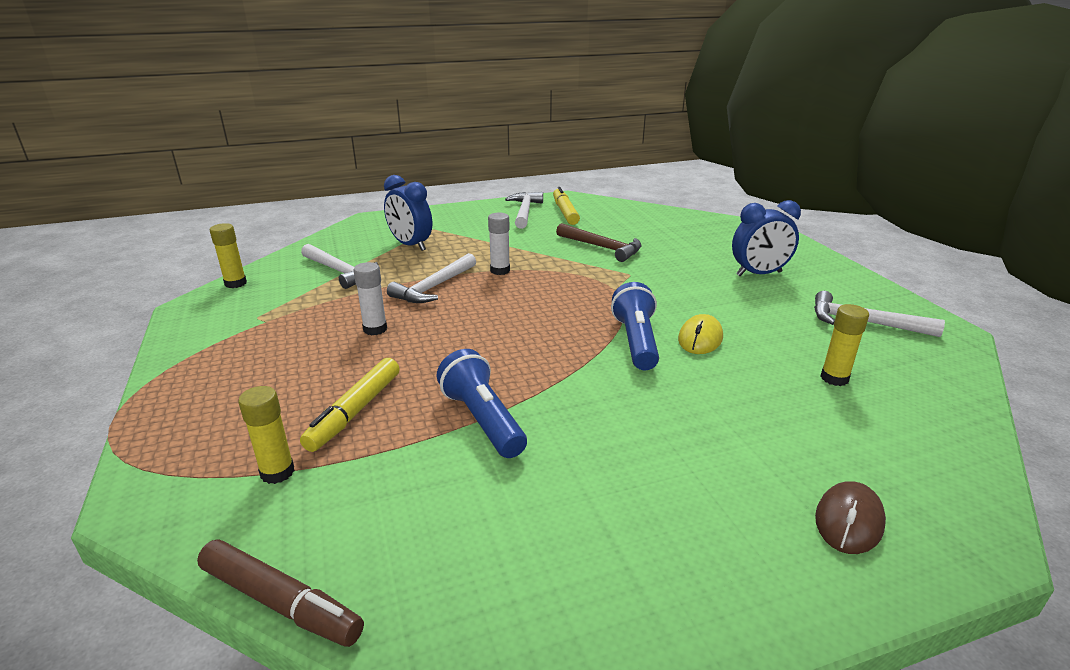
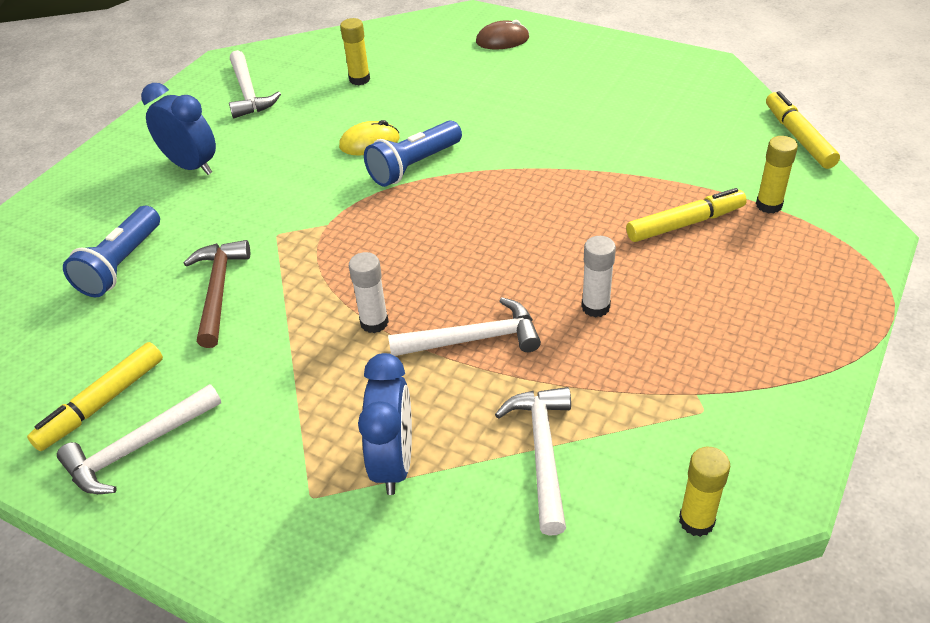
camera: 130 degrees left, 15 degrees up
(280, 601) = (798, 138): brown marker -> yellow marker
(482, 420) = (604, 169): blue flashlight -> blue flashlight (121, 265)

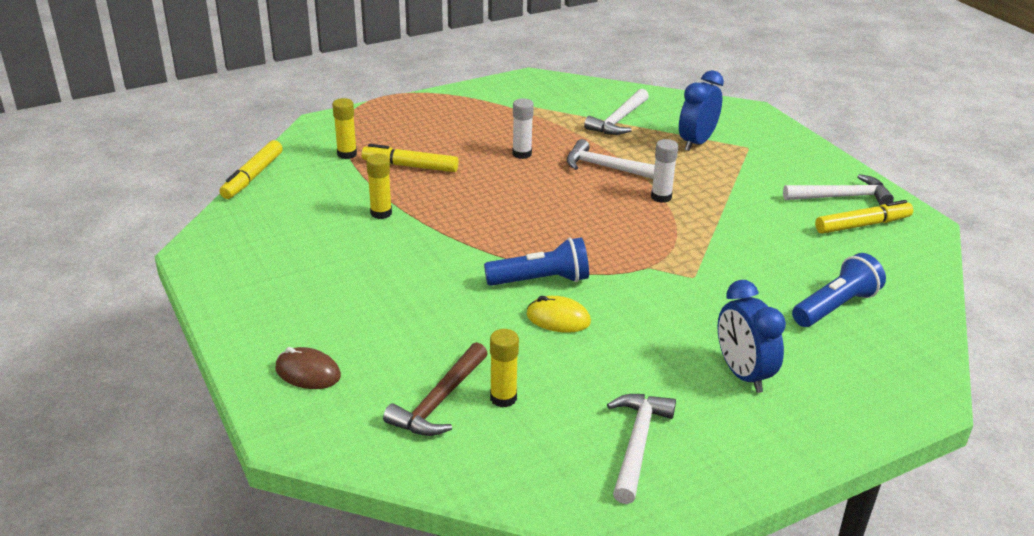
camera: 150 degrees left, 10 degrees down
(218, 291) = (760, 256): brown hammer -> brown hammer (439, 401)
(696, 521) = (576, 84): yellow glue stick -> yellow glue stick (381, 213)

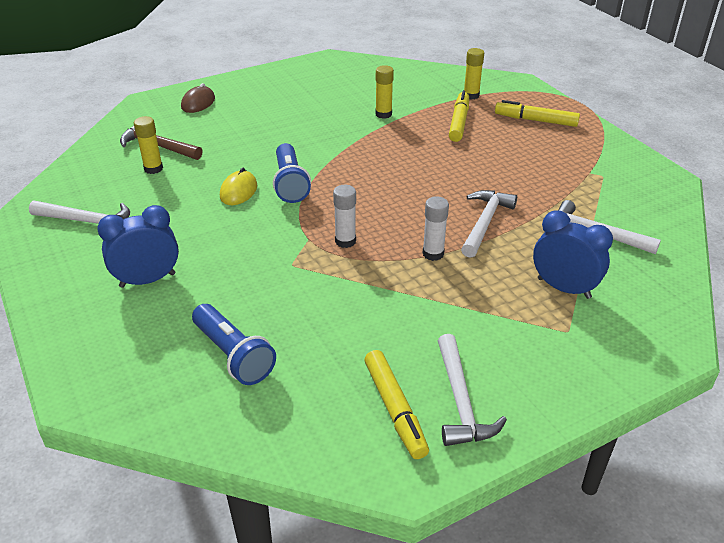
camera: 90 degrees right, 5 degrees up
(253, 176) = (427, 65): yellow marker -> yellow marker (536, 120)
(522, 154) = (497, 174): white glue stick -> white glue stick (345, 241)

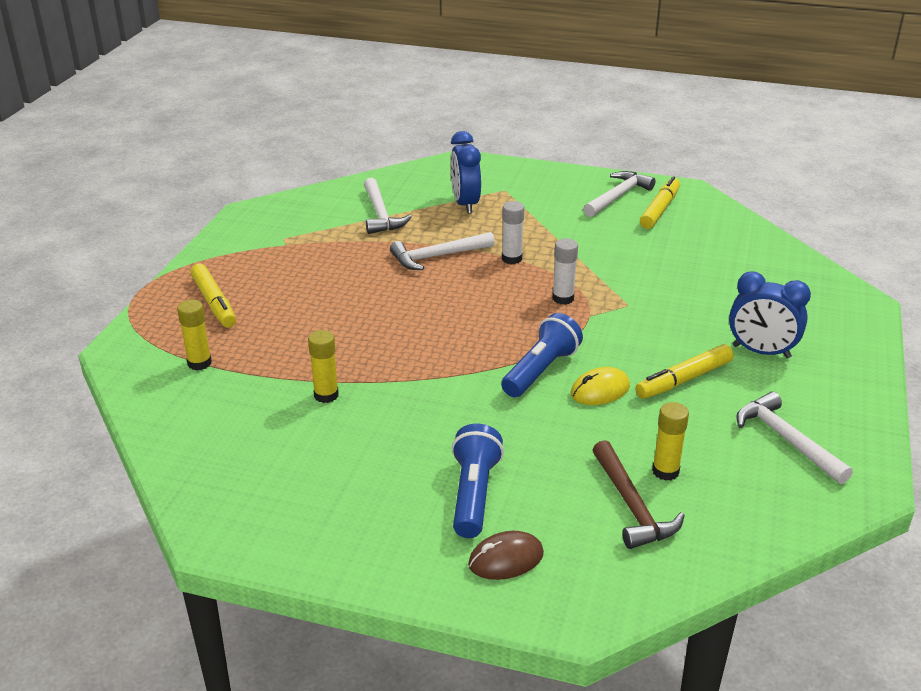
camera: 135 degrees left, 5 degrees down
(233, 355) = (733, 274): blue flashlight -> blue flashlight (474, 494)
(458, 122) = (279, 341): yellow marker -> yellow marker (684, 379)

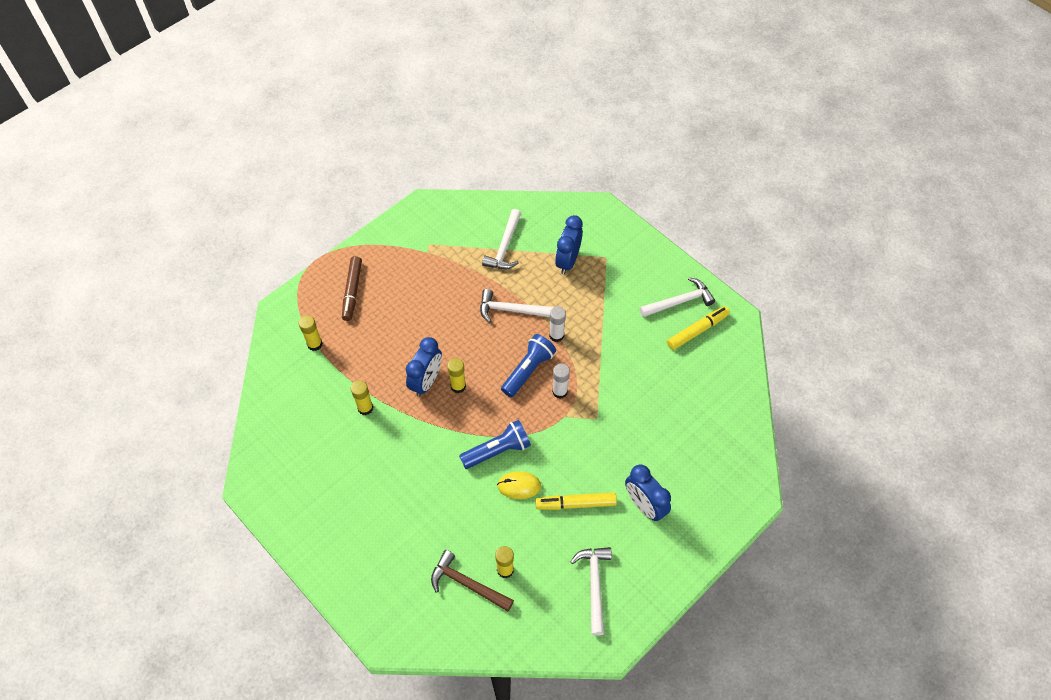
camera: 30 degrees right, 25 degrees up
(214, 302) = (352, 291): yellow marker -> brown marker
(388, 344) = (426, 381): none -> blue clock
(434, 335) = (458, 386): none -> yellow glue stick
(474, 494) = (391, 528): blue flashlight -> blue flashlight (528, 370)
(506, 559) = (376, 583): brown mouse -> none
(632, 506) = (467, 584): brown hammer -> brown hammer turned 105 degrees clockwise

